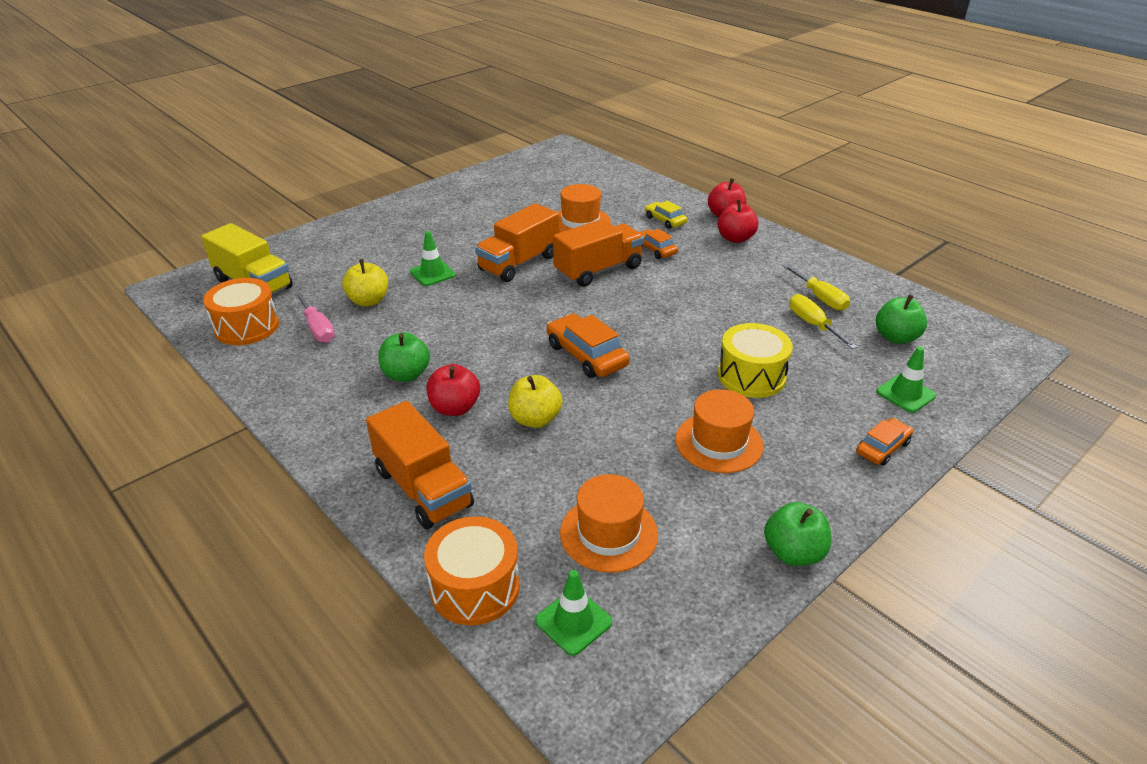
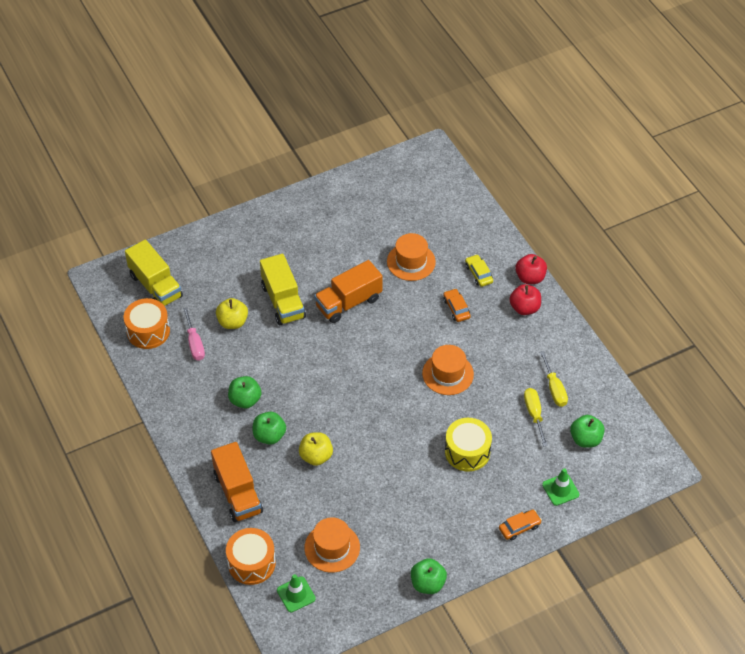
camera: 15 degrees right, 15 degrees up
(432, 273) = (283, 301): green traffic cone -> yellow truck
(455, 408) = (269, 436): red apple -> green apple
(587, 355) = (366, 408): orange car -> none
(598, 270) = (404, 323): orange truck -> none
(719, 442) = (421, 500): orange hat -> orange hat (448, 374)

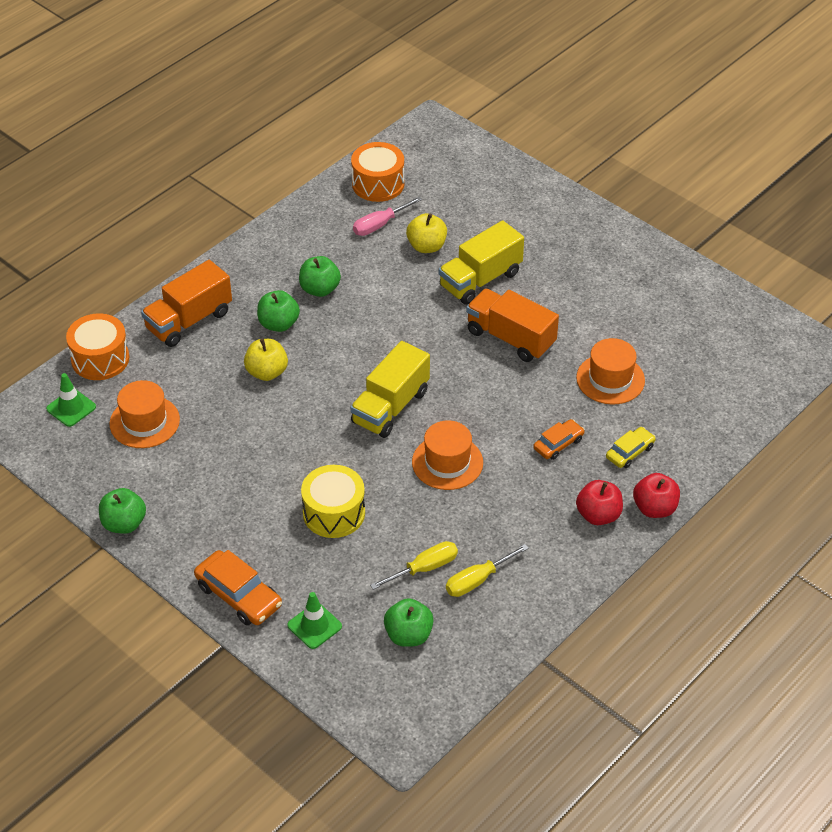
camera: 70 degrees right, 5 degrees down
(155, 286) = (445, 170): yellow truck -> yellow truck (390, 407)
(519, 527) = (238, 595): orange car -> orange car, size x1.63

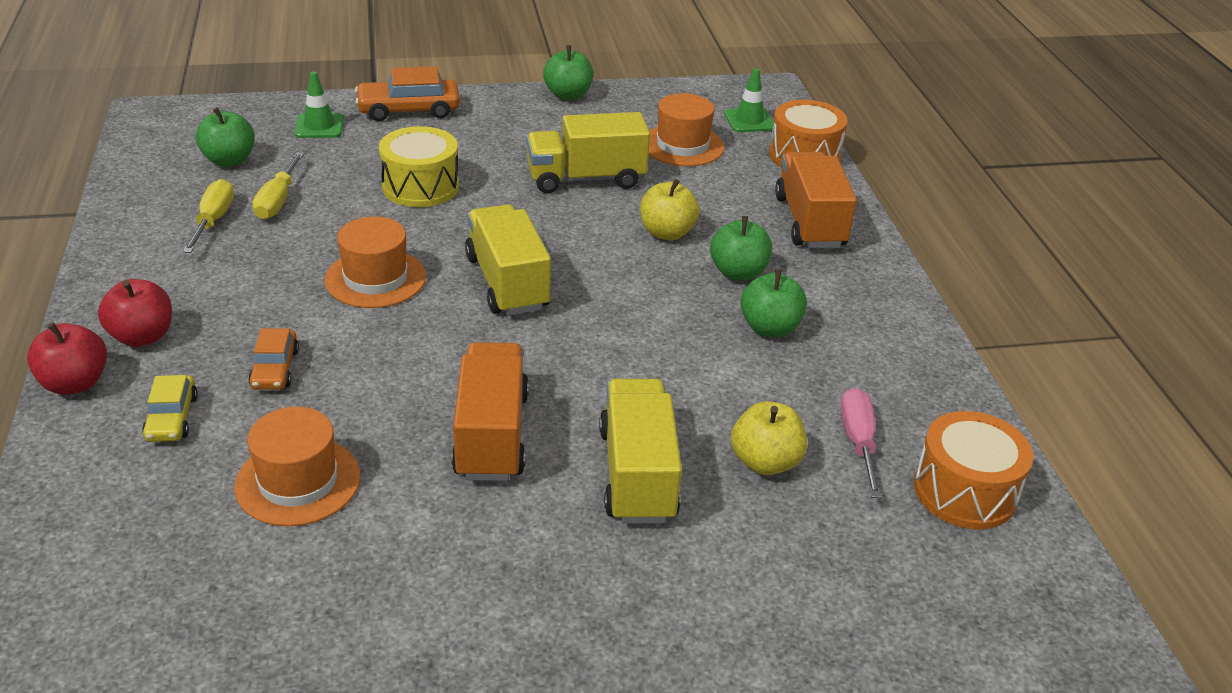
camera: 125 degrees right, 10 degrees down
(240, 442) = (586, 179): none -> yellow truck
(510, 338) = (491, 435): orange truck -> orange truck turned 75 degrees counterclockwise

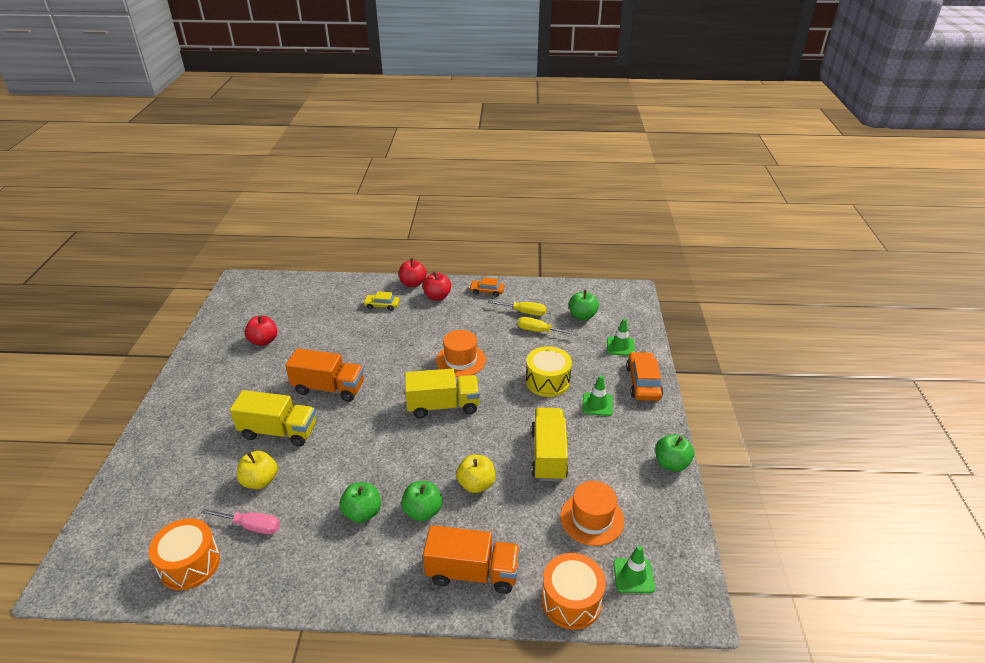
camera: 105 degrees right, 0 degrees up
(275, 368) = (402, 329): orange car -> orange car (486, 291)
(298, 481) = (329, 335): orange hat -> none
(331, 604) = (263, 341): none -> red apple
(467, 144) = (597, 404): none -> green traffic cone

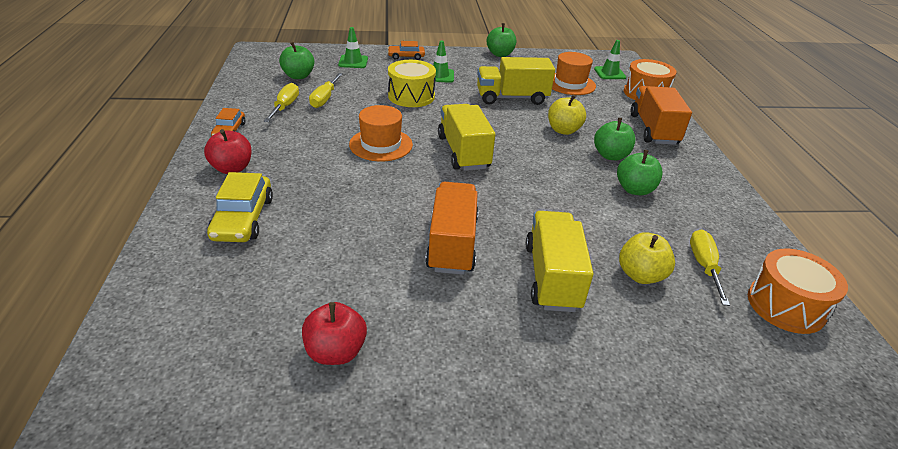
camera: 100 degrees left, 0 degrees up
(251, 526) = (704, 266): pink screwdriver -> yellow screwdriver
(382, 305) = (243, 218): yellow car -> yellow car, size x1.63
(413, 283) = (185, 193): red apple -> none
(643, 382) = (406, 56): orange car -> orange car, size x0.61

